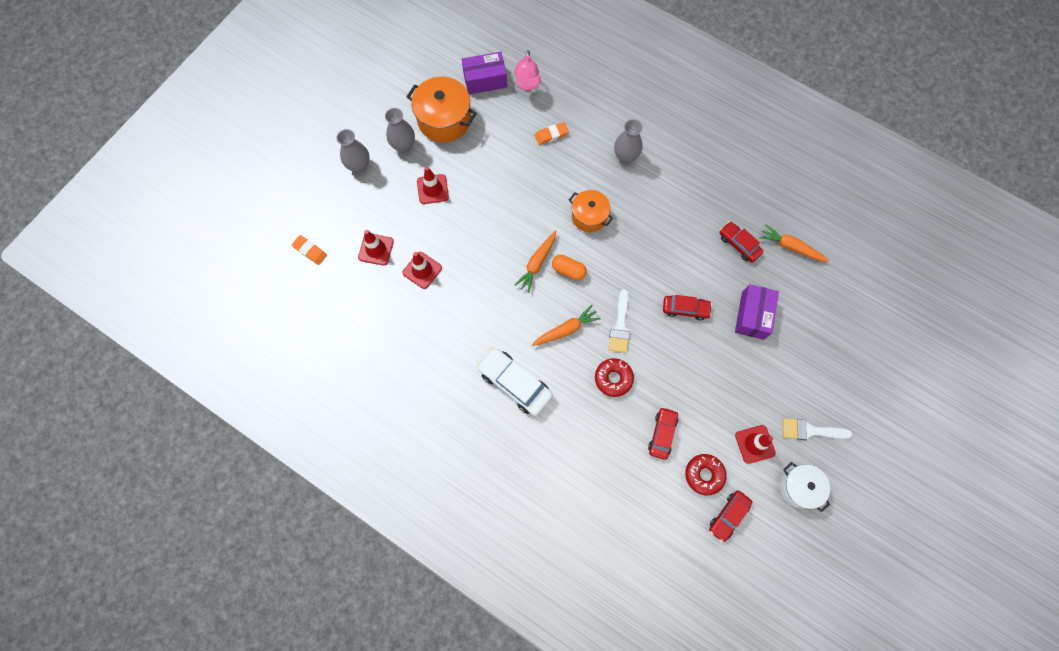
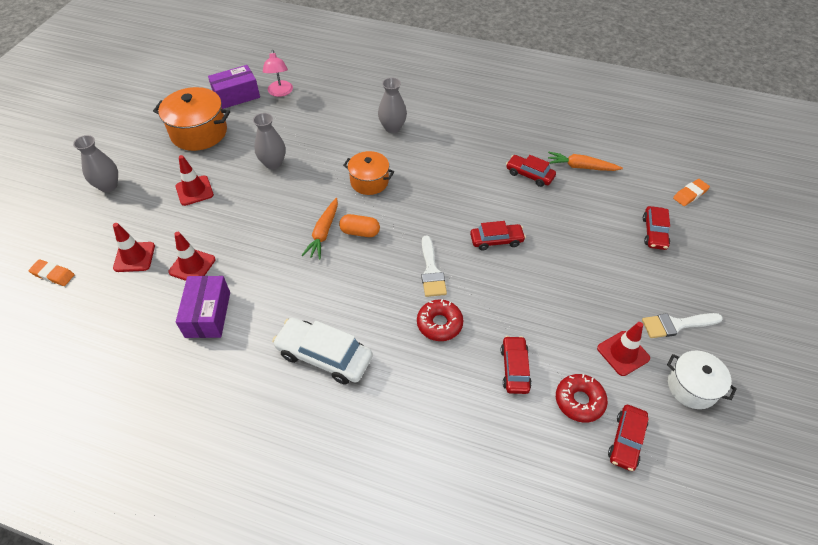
camera: 15 degrees left, 20 degrees down
(403, 145) = (157, 160): grey vase -> grey vase (273, 163)
(551, 135) = (313, 125): orange eraser -> orange eraser (690, 194)
(566, 329) = (372, 287): orange carrot -> none
(752, 315) = (568, 231): purple box -> purple box (208, 314)
(830, 336) = (654, 232): none -> red car

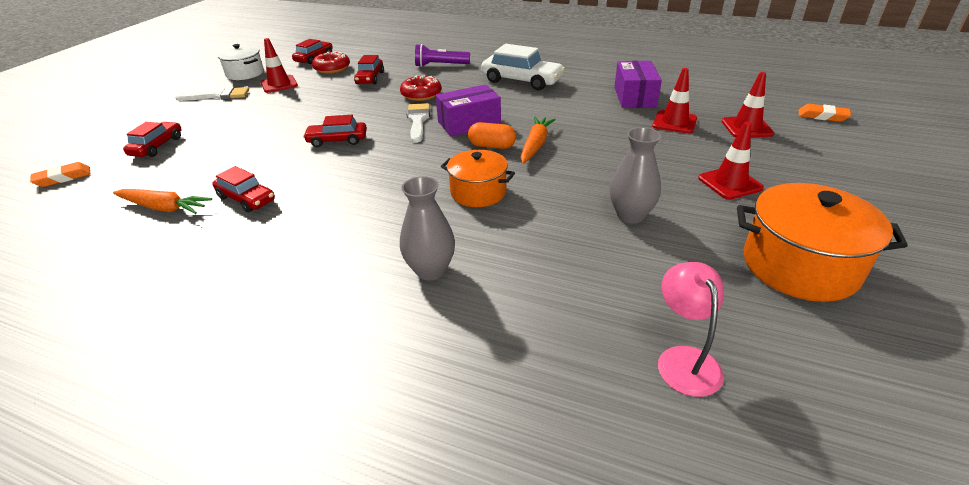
camera: 175 degrees left, 15 degrees down
(108, 186) = (867, 189): grey vase -> none
(236, 96) = (786, 352): purple box -> purple box (469, 123)
(430, 406) = (440, 65): none -> purple flashlight

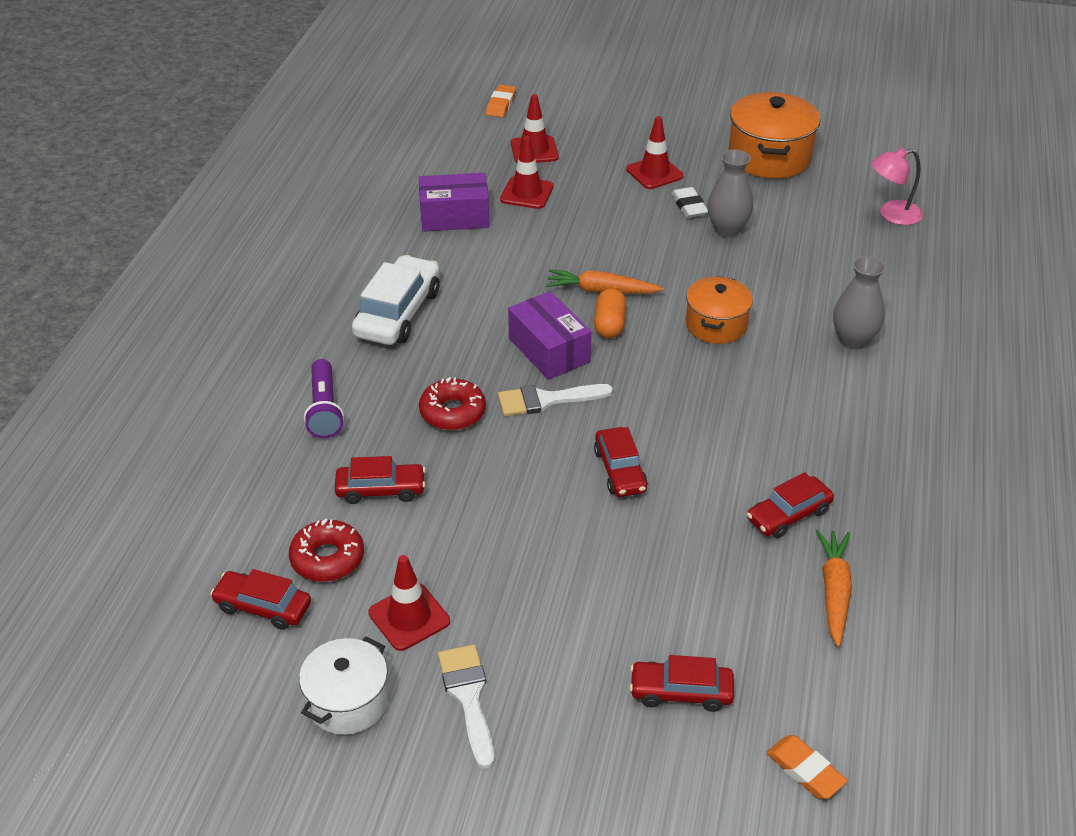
camera: 100 degrees left, 5 degrees up
(246, 199) = (788, 515): red car -> red car turned 150 degrees counterclockwise
(671, 197) = (689, 206): none -> white eraser

